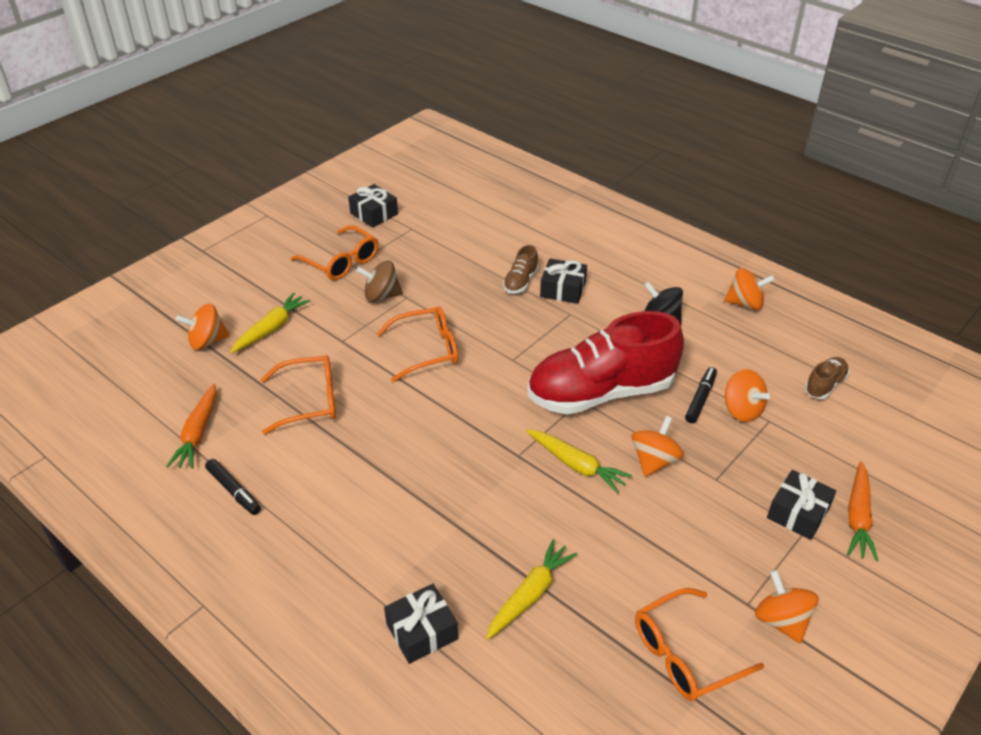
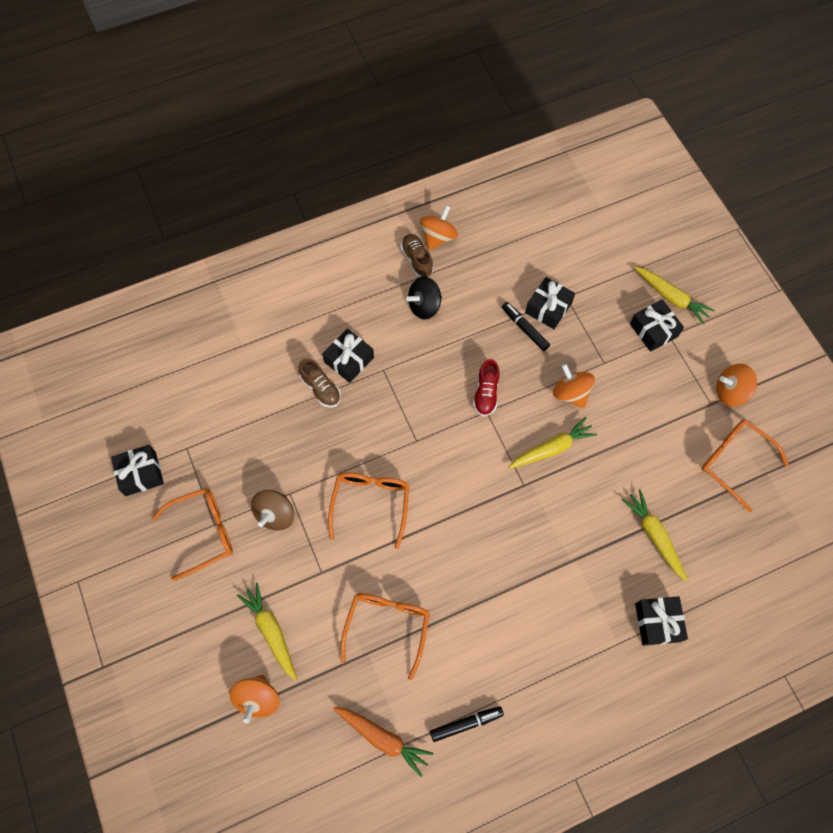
camera: 65 degrees left, 25 degrees up
(601, 393) = (486, 393): red shoe -> red shoe, size x0.41
(685, 654) = (734, 462): orange glasses -> orange glasses turned 135 degrees clockwise
(742, 410) = (548, 308): orange spinning top -> black gift
(825, 385) = (549, 240): brown shoe -> brown shoe (417, 260)
(858, 517) = (671, 297): orange carrot -> yellow carrot

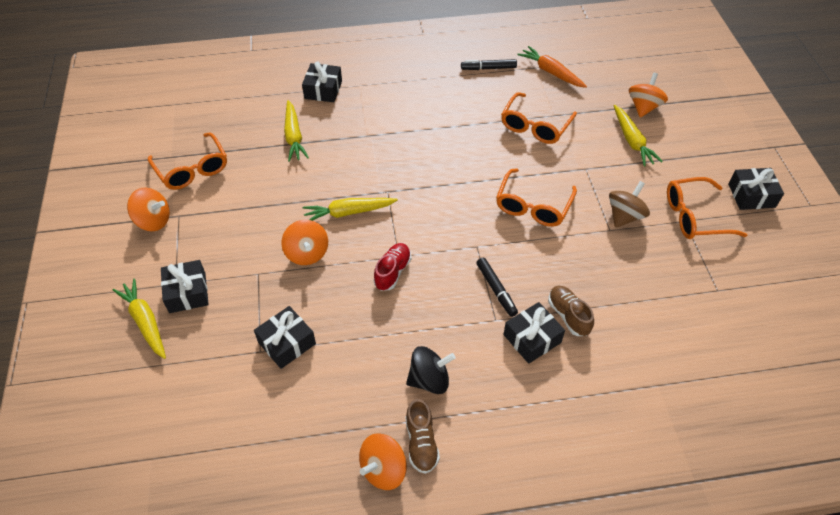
camera: 165 degrees left, 15 degrees down
(141, 473) = (764, 277): black gift -> black gift (751, 195)
(525, 328) = (324, 326): black marker -> black marker (496, 289)

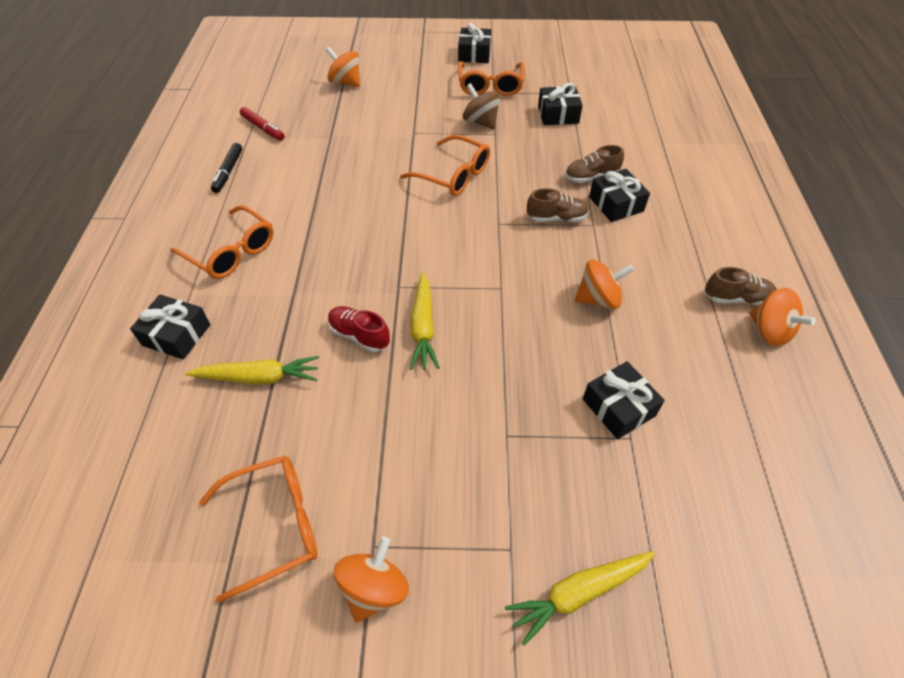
camera: 80 degrees left, 0 degrees up
(187, 293) = (529, 530): black gift -> black gift (558, 115)
(307, 253) = (481, 376): orange spinning top -> orange spinning top (598, 299)
(392, 272) = (523, 295): red shoe -> red shoe (359, 335)
(429, 380) = (664, 283): black spinning top -> none
(496, 289) = (556, 218): black marker -> brown shoe
(535, 126) = (340, 154): orange glasses -> orange glasses (231, 252)
(551, 72) = (263, 128): orange carrot -> red marker
(632, 141) = (387, 98): yellow carrot -> none

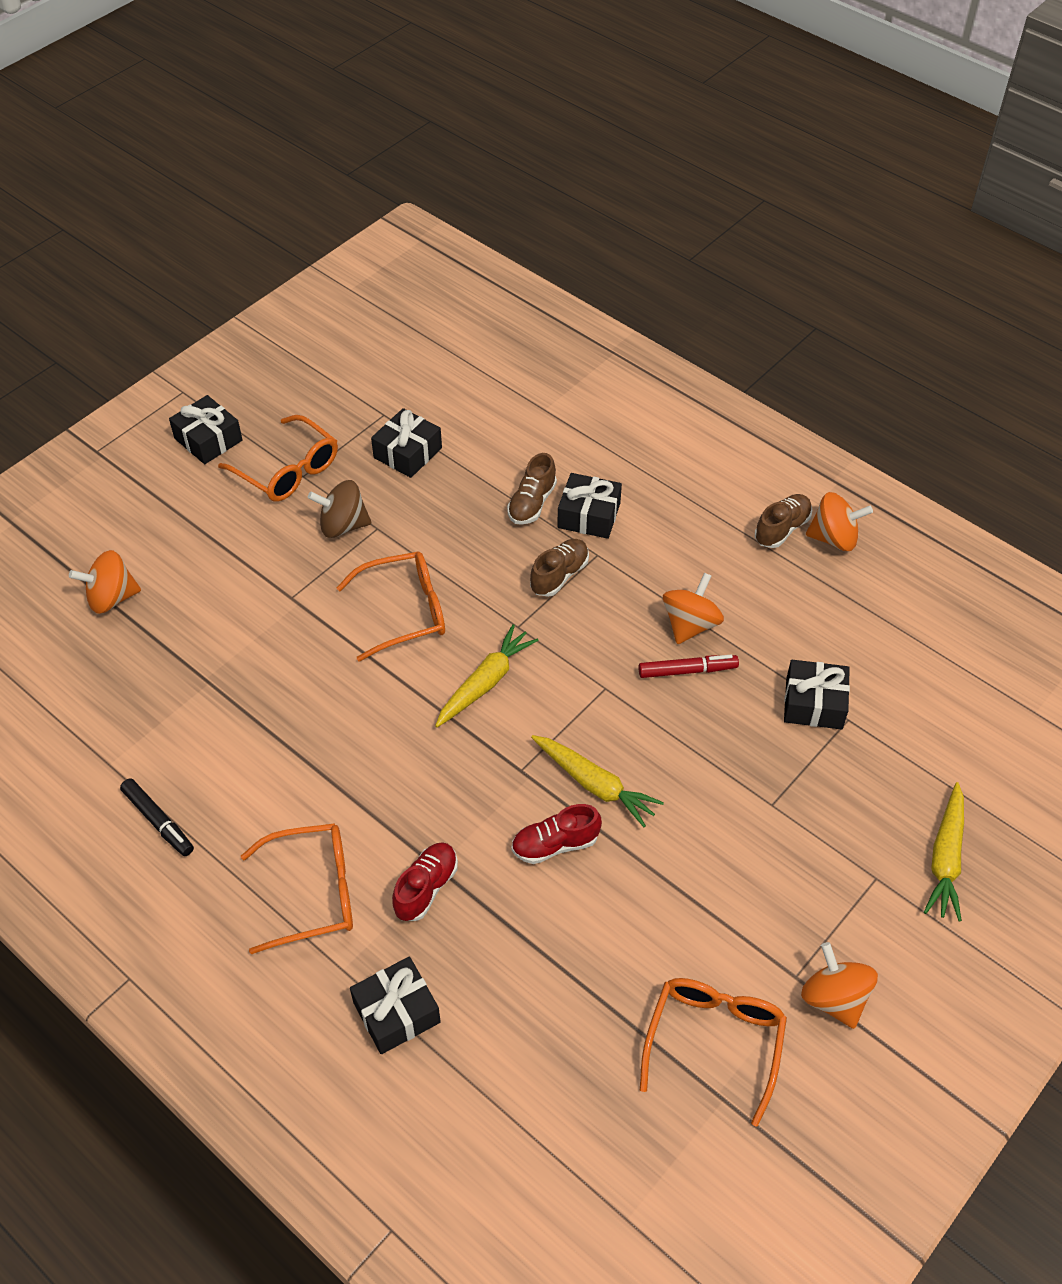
camera: 50 degrees left, 0 degrees up
(259, 377) = (529, 964): yellow carrot -> yellow carrot (485, 682)
(263, 128) = (108, 738): red marker -> red marker (687, 670)
(274, 295) = (426, 888): none -> red shoe

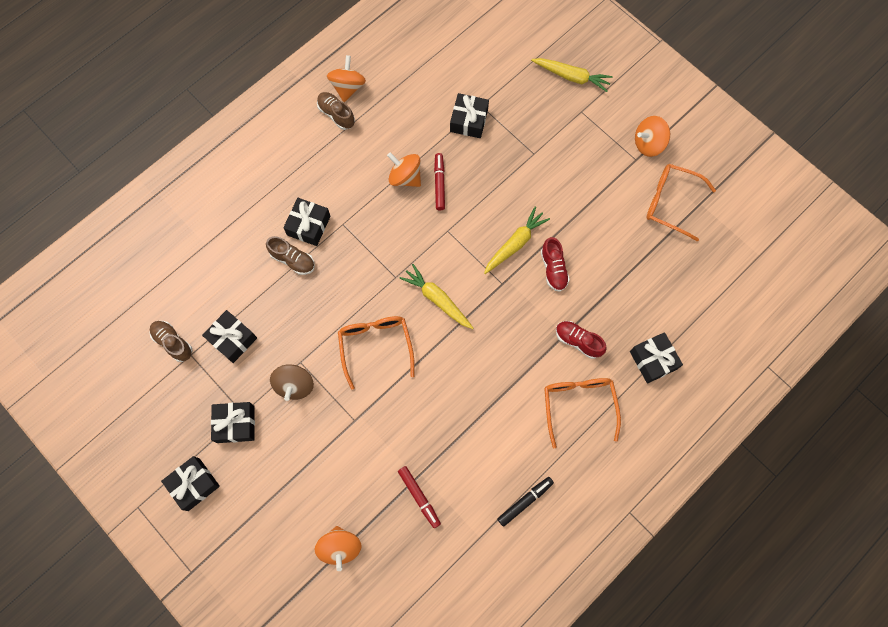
camera: 85 degrees left, 20 degrees up
(175, 683) = (419, 497): none -> red marker
(288, 470) = (235, 424): orange glasses -> black gift
(559, 575) = (357, 248): brown shoe -> brown shoe (173, 342)

